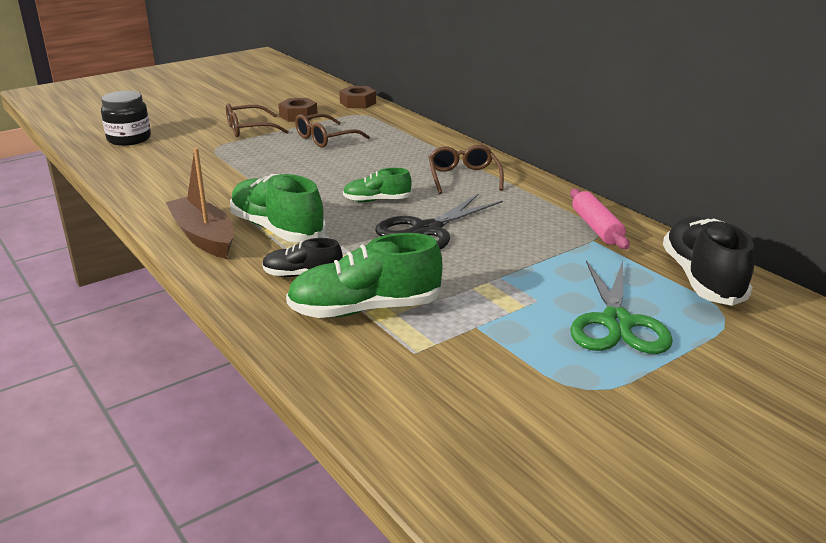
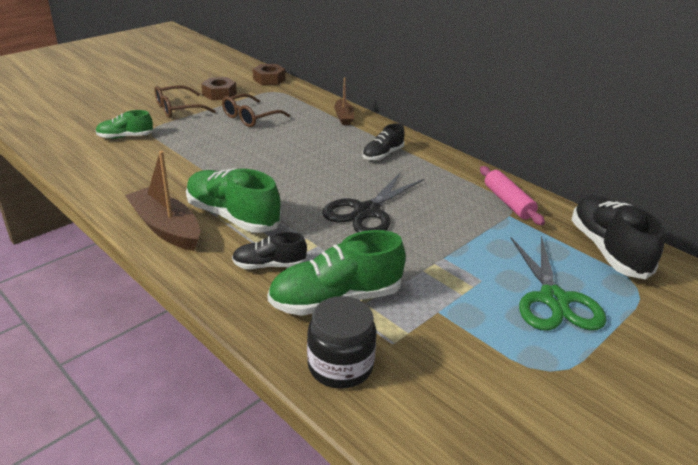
camera: 10 degrees left, 5 degrees up
(129, 139) = (67, 122): black jar -> black jar (340, 366)
(377, 200) = (314, 181): green shoe -> green shoe (125, 137)
(431, 140) = (343, 117): none -> brown boat
(463, 177) = (382, 155): brown glasses -> black shoe

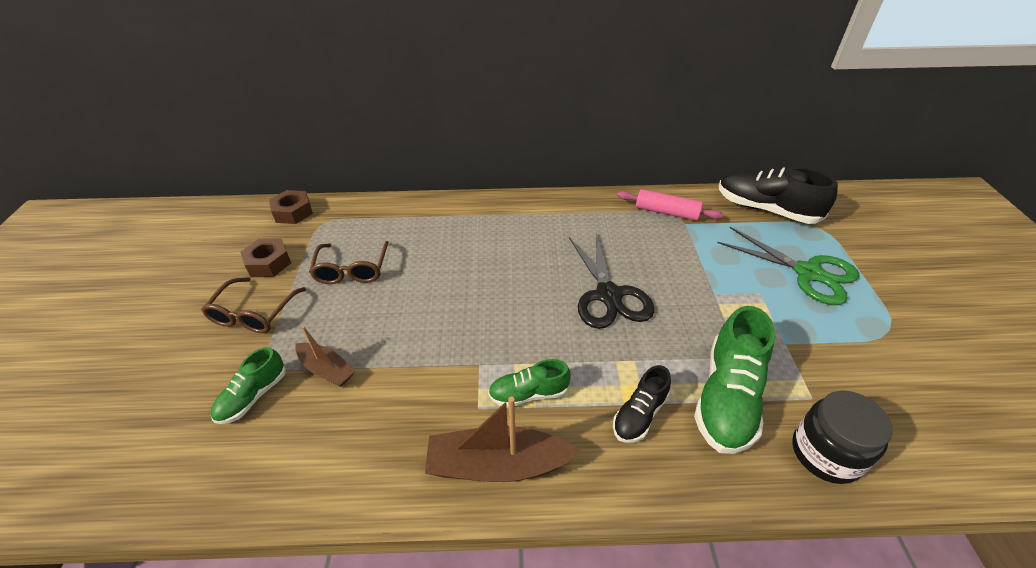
camera: 45 degrees left, 10 degrees up
(232, 216) = (528, 394): green shoe -> green shoe, size x0.56
(343, 117) = (434, 212): brown boat -> brown boat (326, 370)
(382, 155) = (527, 229): black shoe -> none

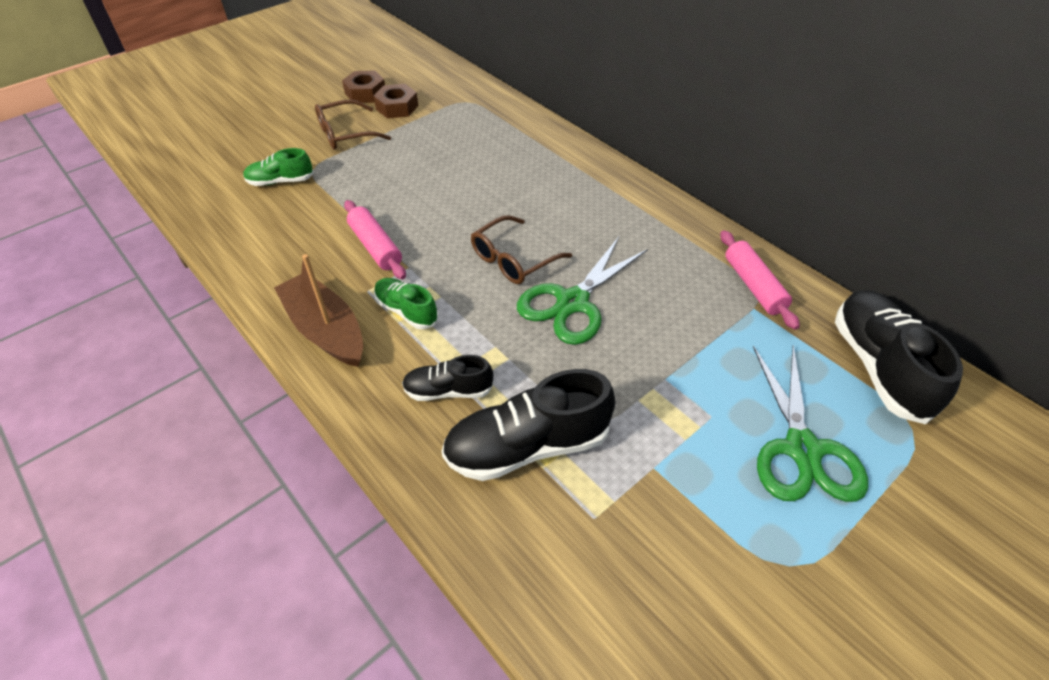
camera: 50 degrees right, 5 degrees up
(293, 212) = (459, 81): brown nut -> brown nut (365, 93)
(326, 370) = (331, 197): brown boat -> none
(352, 270) = (434, 147): brown glasses -> brown glasses (513, 259)
(430, 373) = (375, 247): none -> pink rolling pin
(608, 295) = (572, 302): black scissors -> green scissors
(727, 397) = (527, 446): green shoe -> black shoe
(825, 453) = (528, 553): black jar -> none

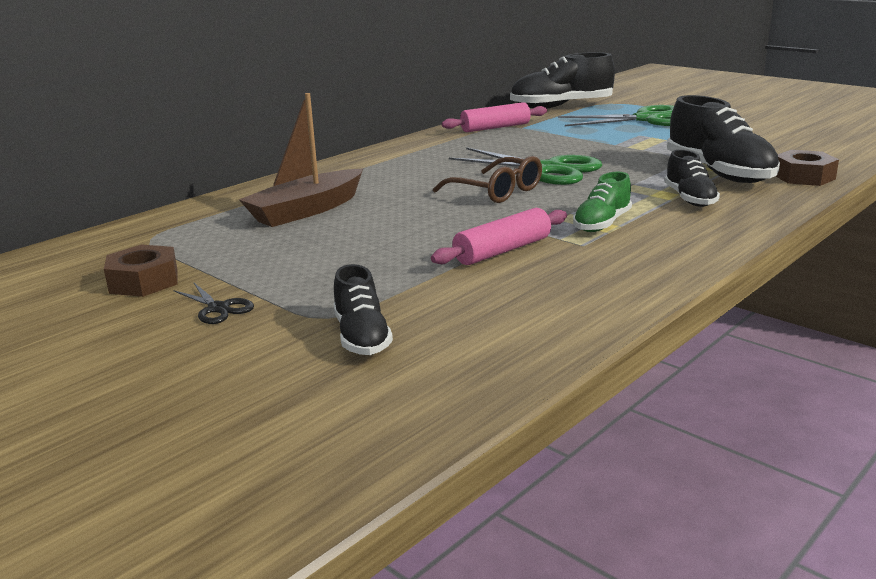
camera: 95 degrees left, 25 degrees down
(280, 181) = (362, 337): green shoe -> black shoe
(325, 330) = (659, 255): brown boat -> brown boat (306, 210)
(345, 134) = (218, 308): brown glasses -> black scissors
(365, 93) = (77, 313): brown nut -> brown nut (803, 177)

